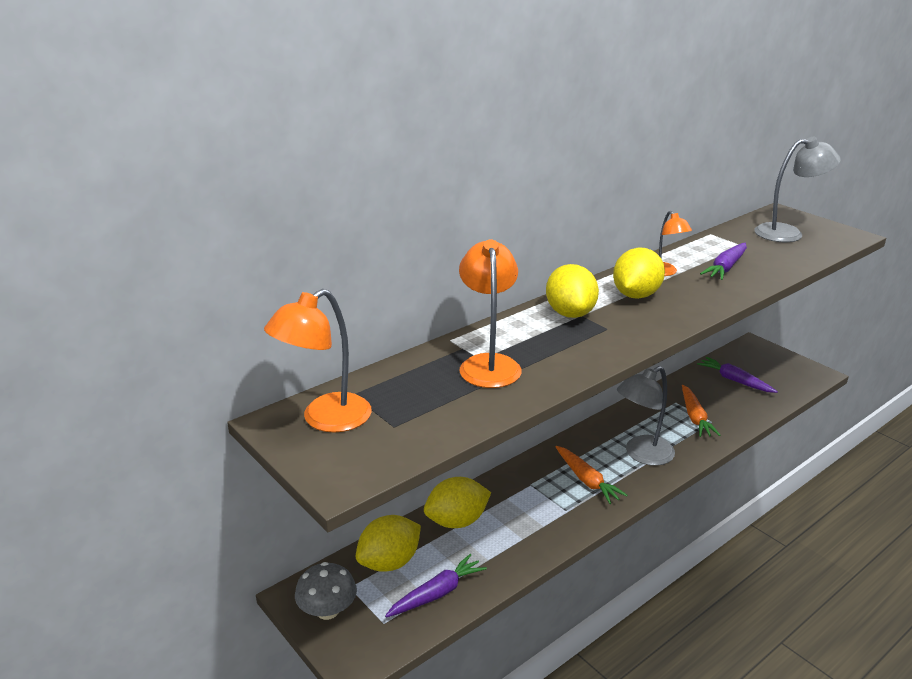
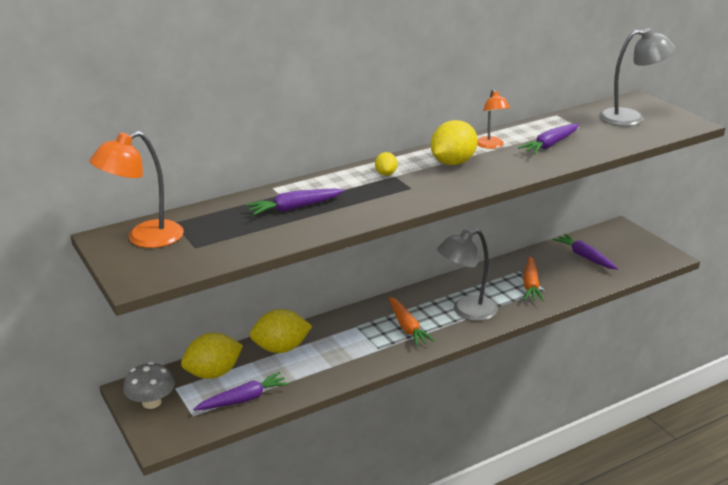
camera: 10 degrees right, 0 degrees up
(489, 364) = (294, 208): orange lamp -> purple carrot
(570, 313) = (386, 174): yellow lemon -> yellow lemon, size x0.51

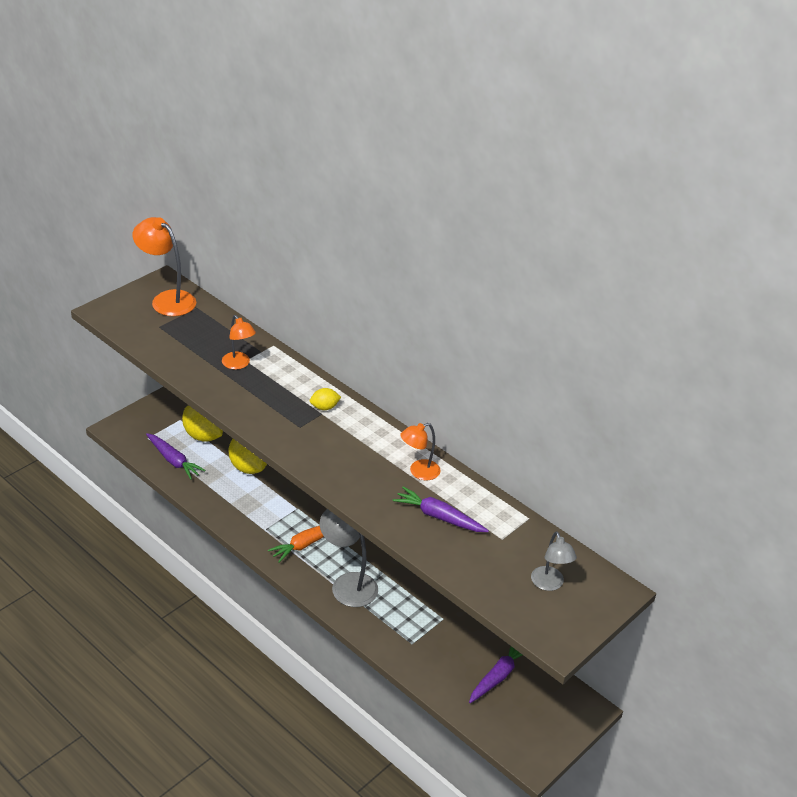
camera: 70 degrees right, 10 degrees up
(151, 402) = (159, 412): grey mushroom -> none
(294, 208) = (238, 364): purple carrot -> orange lamp
(453, 163) = (365, 448): yellow lemon -> none
(530, 285) = (417, 631): orange carrot -> none
(631, 118) = (549, 584): grey lamp -> grey lamp, size x0.61

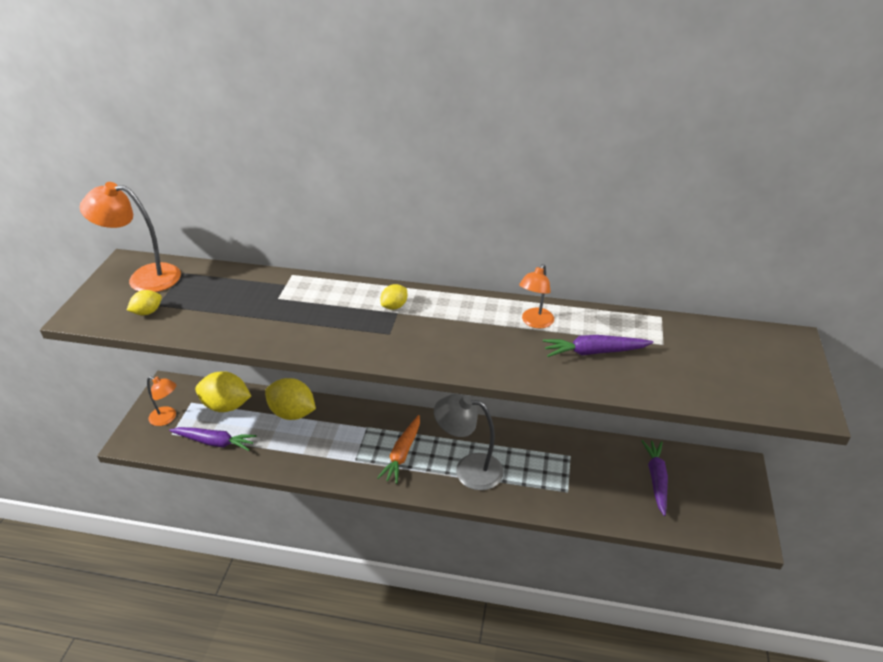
camera: 30 degrees left, 0 degrees up
(148, 329) = (147, 312): none -> yellow lemon
(238, 364) = (274, 304): orange lamp -> orange lamp (167, 418)
(549, 584) = (742, 362): grey lamp -> none

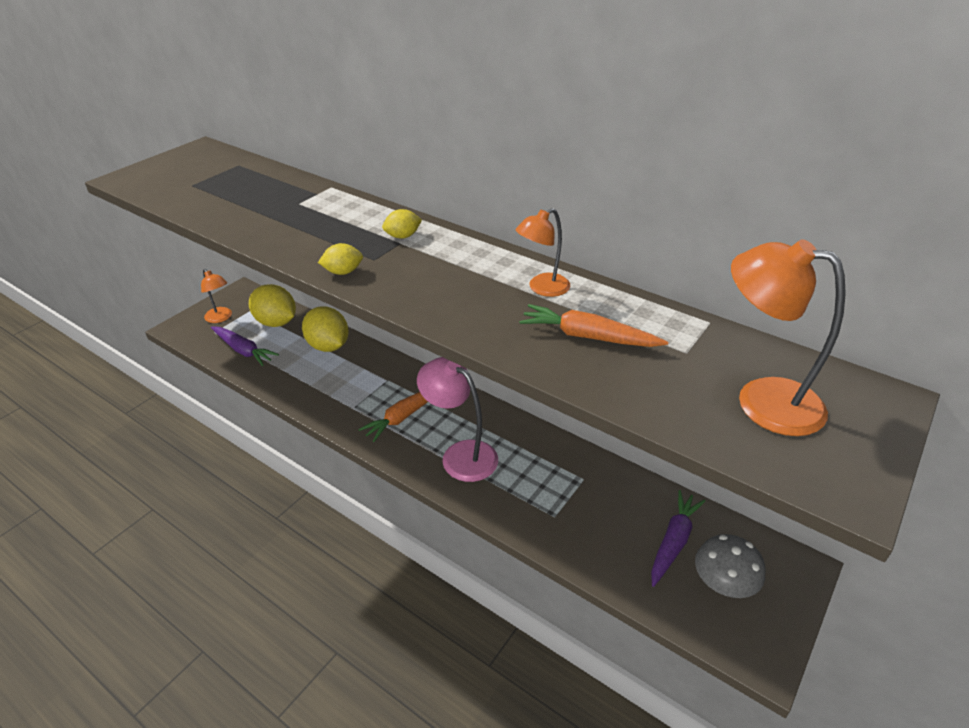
camera: 25 degrees right, 0 degrees up
(144, 278) = (203, 162): orange lamp -> orange lamp (762, 400)
(147, 312) = (178, 188): yellow lemon -> yellow lemon (343, 272)
(469, 469) = (460, 454): grey lamp -> pink lamp
(594, 352) = (588, 336): purple carrot -> orange carrot
(702, 496) = (723, 583): none -> grey mushroom

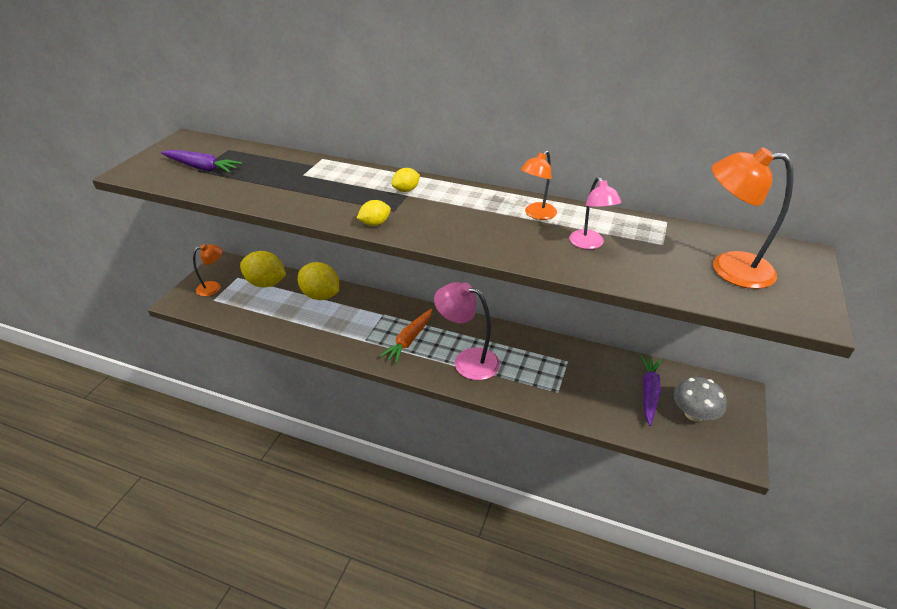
camera: 15 degrees left, 0 degrees up
(221, 318) = (214, 287): orange lamp -> orange lamp turned 60 degrees counterclockwise
(243, 350) = (247, 311): purple carrot -> purple carrot (202, 168)
(588, 336) = (589, 244): orange carrot -> pink lamp

